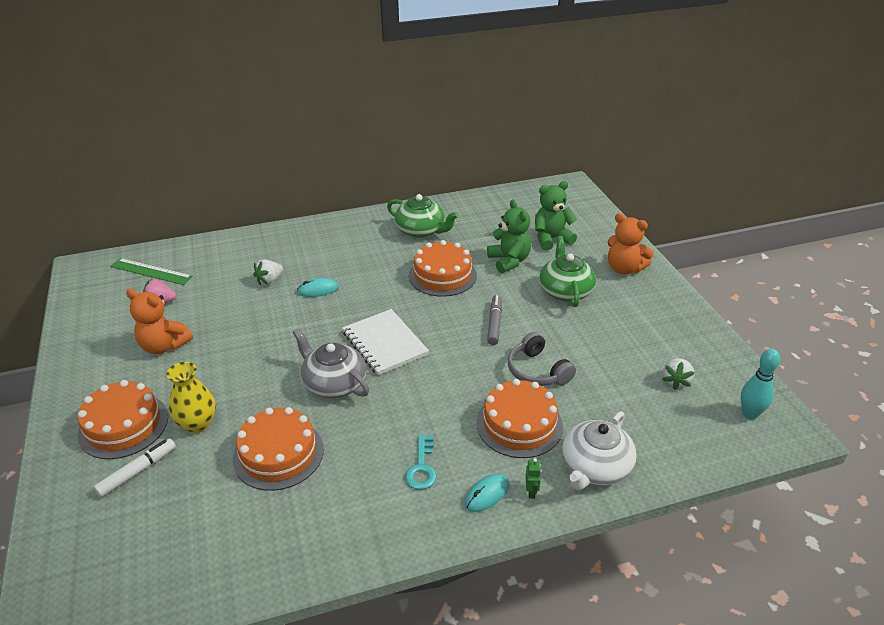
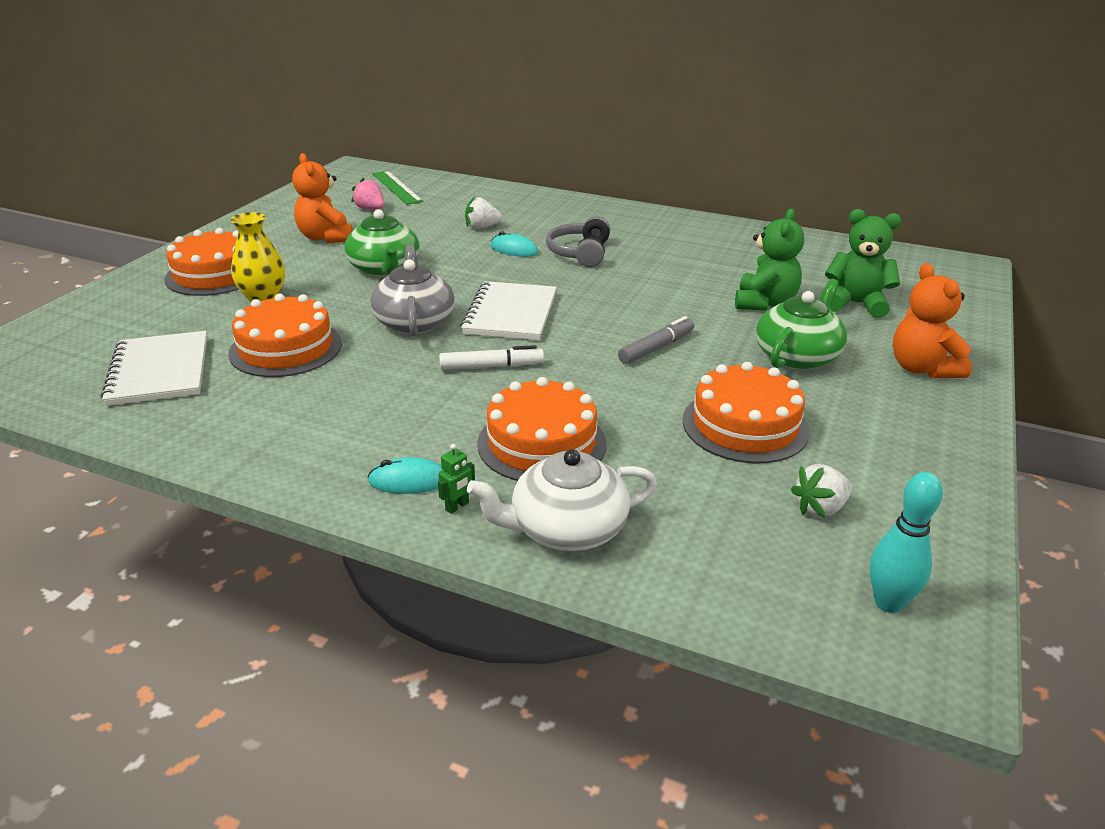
camera: 40 degrees right, 5 degrees down
(137, 472) = (174, 307): white marker -> white marker (491, 366)
(214, 527) = (160, 371): none -> white notebook
(421, 230) = (697, 243): green teapot -> green teapot (384, 268)
(421, 467) = (384, 423): turquoise key -> none
(442, 275) = (662, 286): orange cake -> orange cake (745, 425)
(537, 371) = (640, 409): grey headphones -> grey headphones (580, 253)

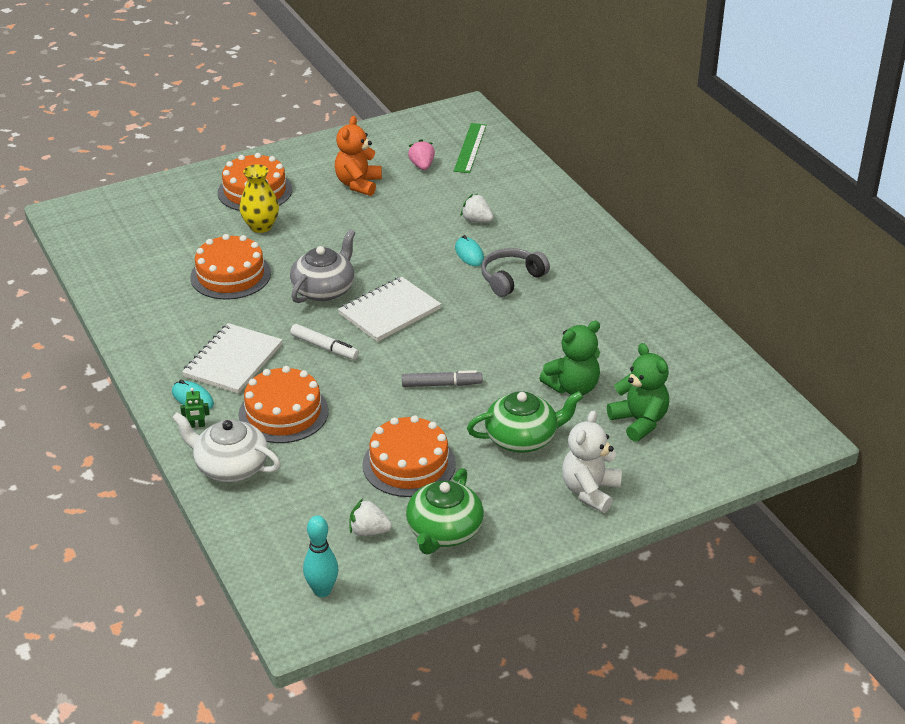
camera: 40 degrees right, 5 degrees up
(160, 371) = (152, 260): white notebook -> white notebook (233, 361)
(384, 268) = (361, 233): green teapot -> green teapot (444, 531)
(922, 368) = (590, 491): orange teddy bear -> white teddy bear

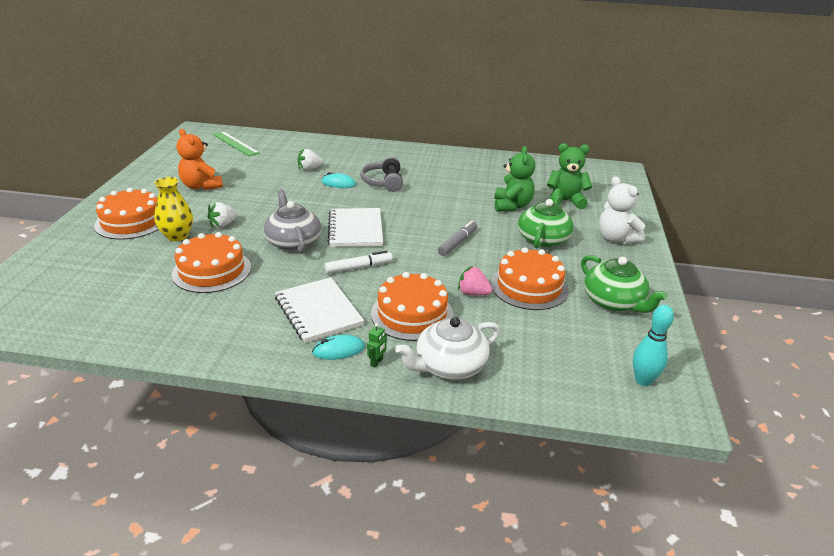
camera: 55 degrees left, 5 degrees down
(369, 531) = (589, 332): white strawberry -> white strawberry (223, 224)
(422, 166) = (224, 162): pink strawberry -> pink strawberry (473, 293)

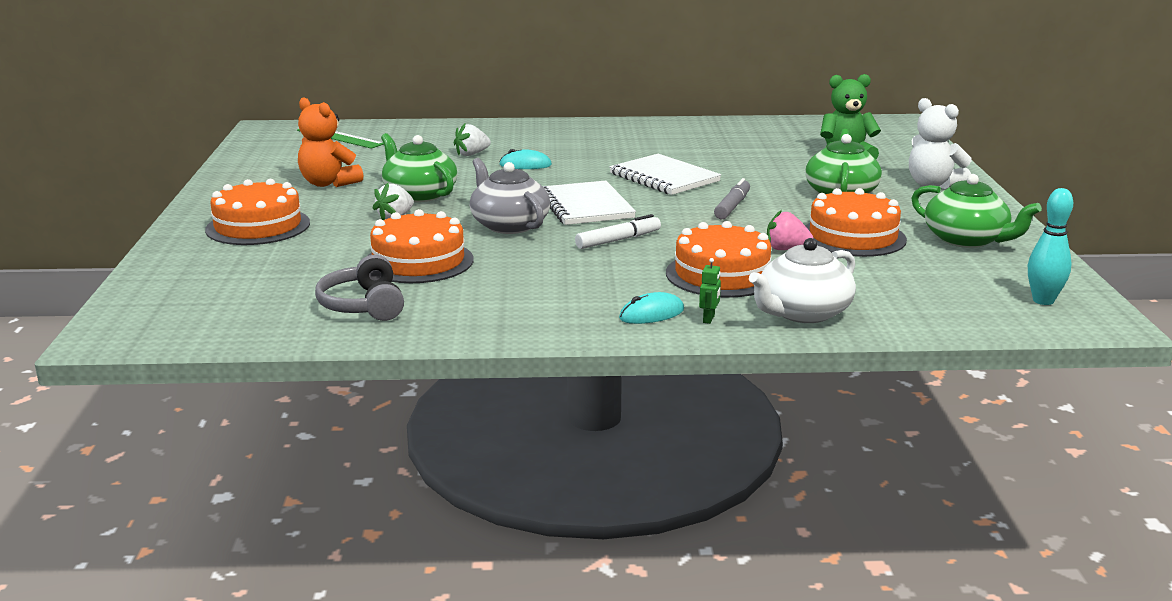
camera: 10 degrees left, 10 degrees down
(177, 236) = (339, 234): yellow vase -> none
(252, 204) = (419, 194): none -> green teapot
(318, 311) = (597, 284): white notebook -> white notebook (664, 177)
(383, 182) = (587, 158): grey headphones -> grey headphones (363, 305)
(512, 206) = (779, 167): green teddy bear -> none

